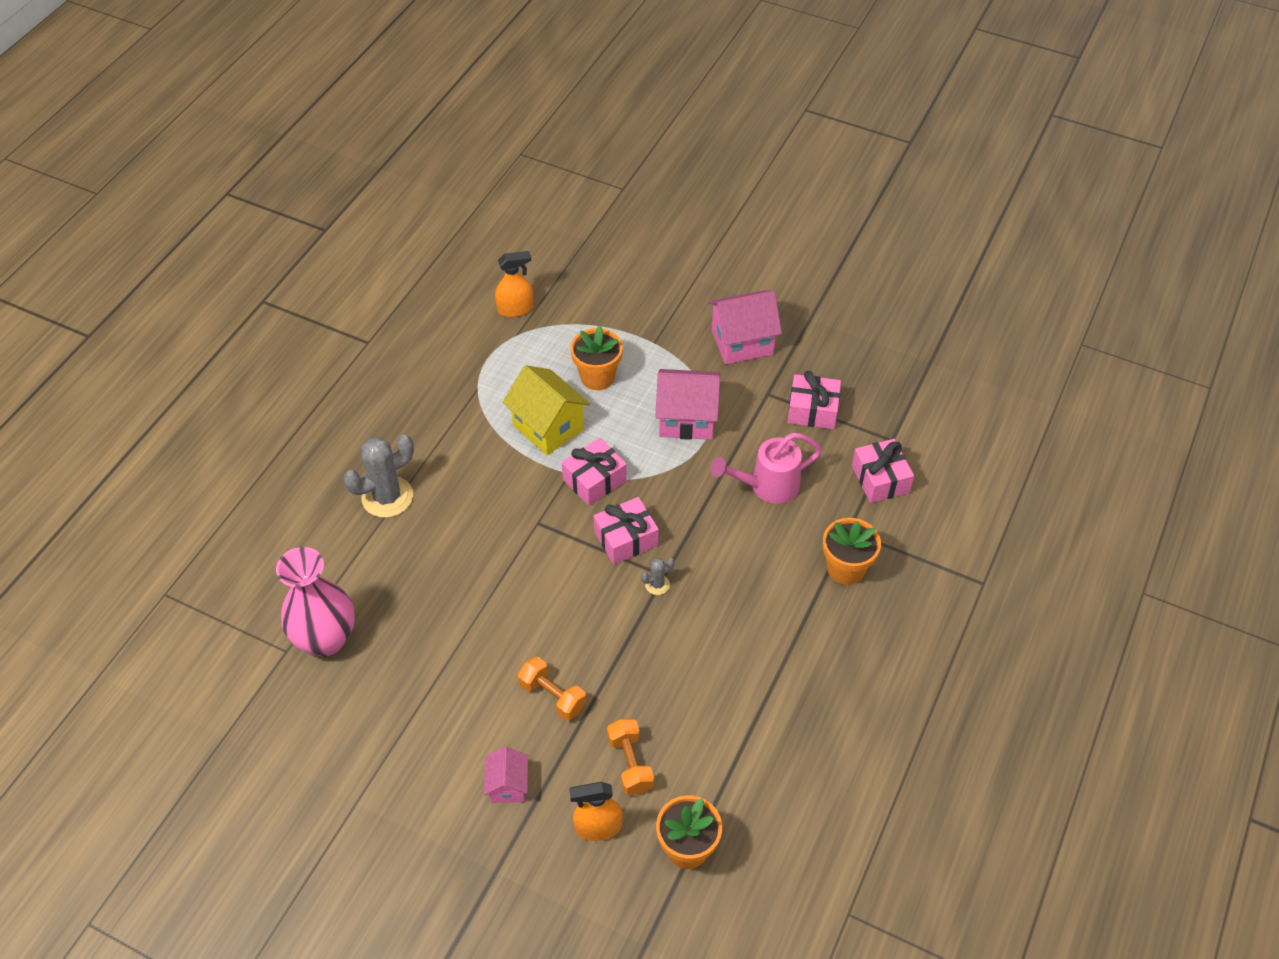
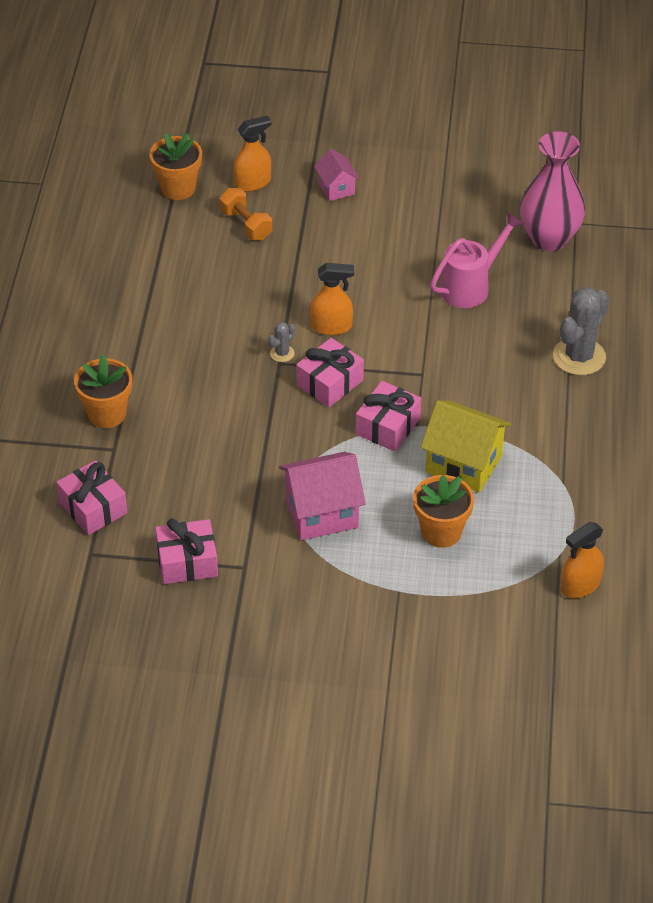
camera: 160 degrees right, 5 degrees down
(552, 696) = (332, 250): orange dumbbell -> none
(597, 600) = (331, 326): none -> orange spray bottle
(742, 342) = (296, 621): pink house -> none
(767, 486) = (209, 468): pink watering can -> pink watering can (470, 286)

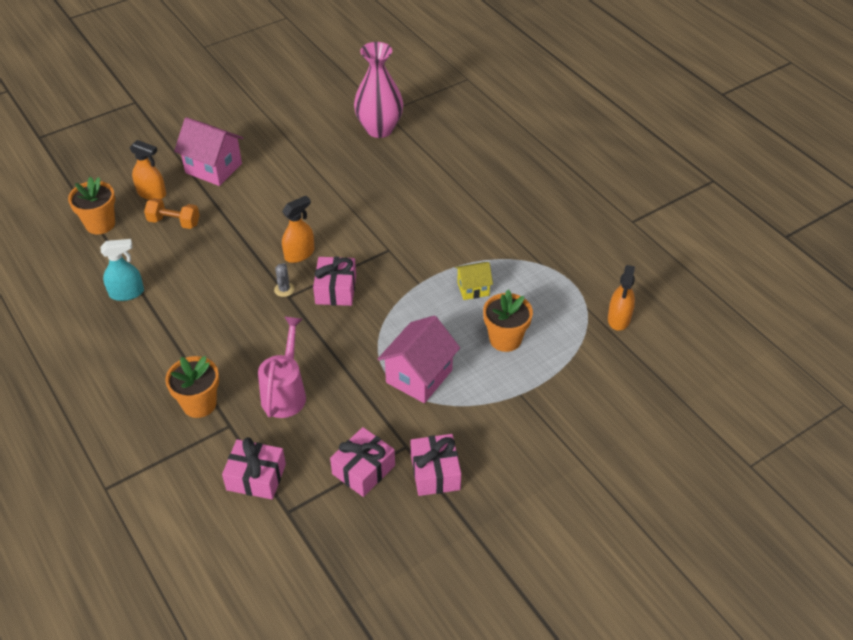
camera: 40 degrees left, 0 degrees up
(140, 271) = (127, 293): none -> turquoise spray bottle
(253, 183) = (152, 193): orange spray bottle -> orange spray bottle turned 90 degrees clockwise
(336, 188) = (213, 168): pink house -> pink house, size x1.75
(388, 426) = (402, 294): pink gift -> pink gift (435, 472)
(463, 464) = (473, 289): yellow house -> yellow house, size x0.57
(470, 286) = (362, 181): pink watering can -> pink watering can (285, 392)
(579, 357) = (470, 186): grey cactus -> none

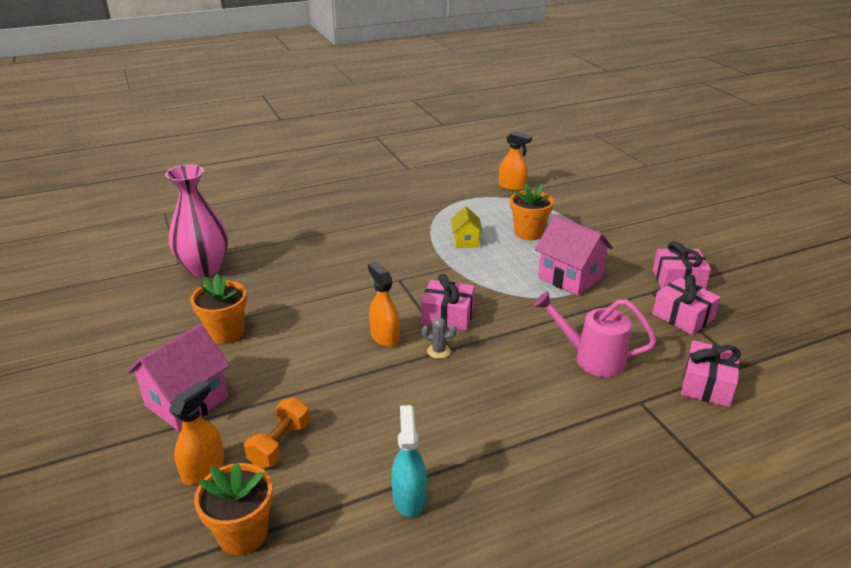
camera: 80 degrees left, 15 degrees down
(199, 404) = (611, 425): orange flower pot -> orange flower pot (226, 333)

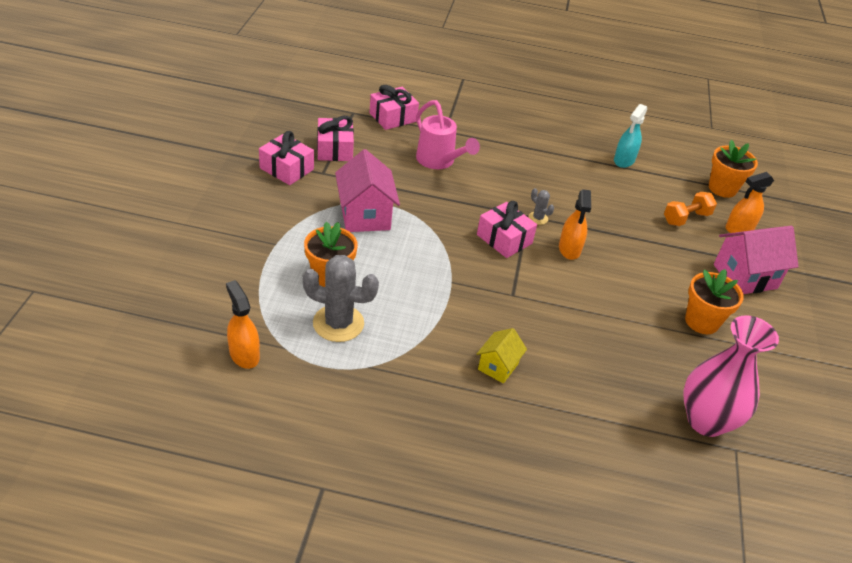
camera: 150 degrees left, 10 degrees up
(465, 241) = (403, 303): yellow house -> yellow house (498, 366)
(487, 216) = (338, 323): none -> grey cactus

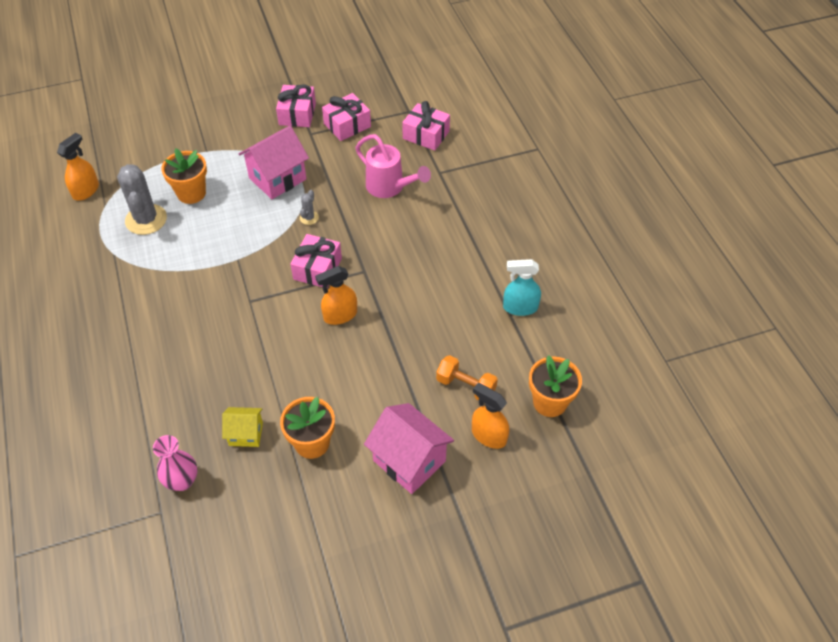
camera: 65 degrees right, 10 degrees up
(439, 161) = (389, 187): pink watering can -> pink watering can turned 75 degrees counterclockwise
(498, 366) = (159, 323): yellow house -> yellow house (246, 434)
(538, 218) = (366, 279): grey cactus -> grey cactus (309, 218)
(706, 421) = (182, 481): pink vase -> pink vase, size x0.59

